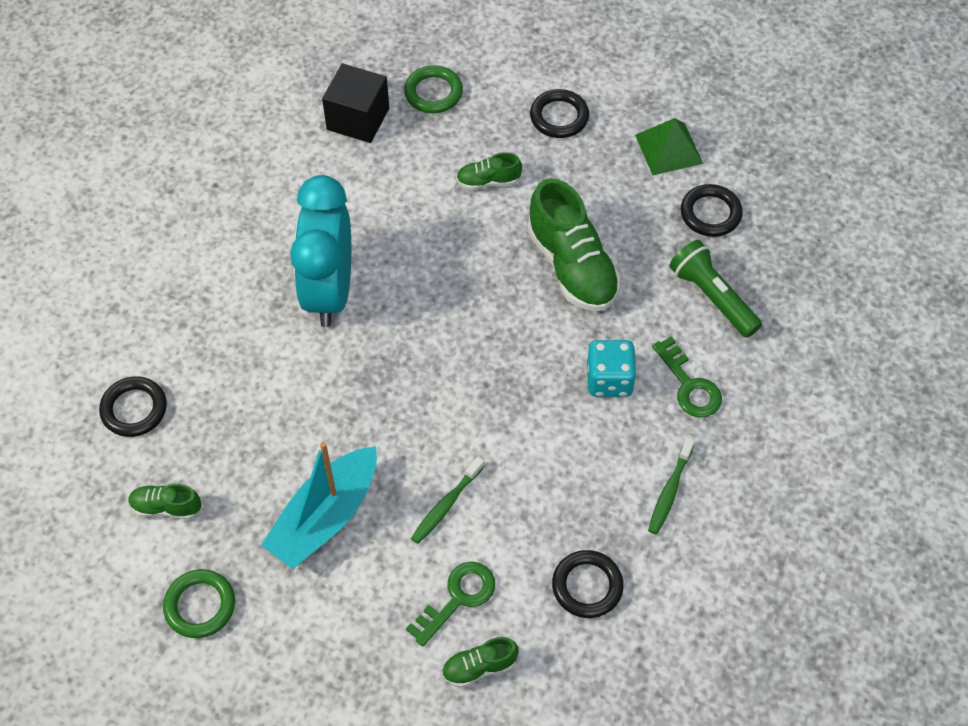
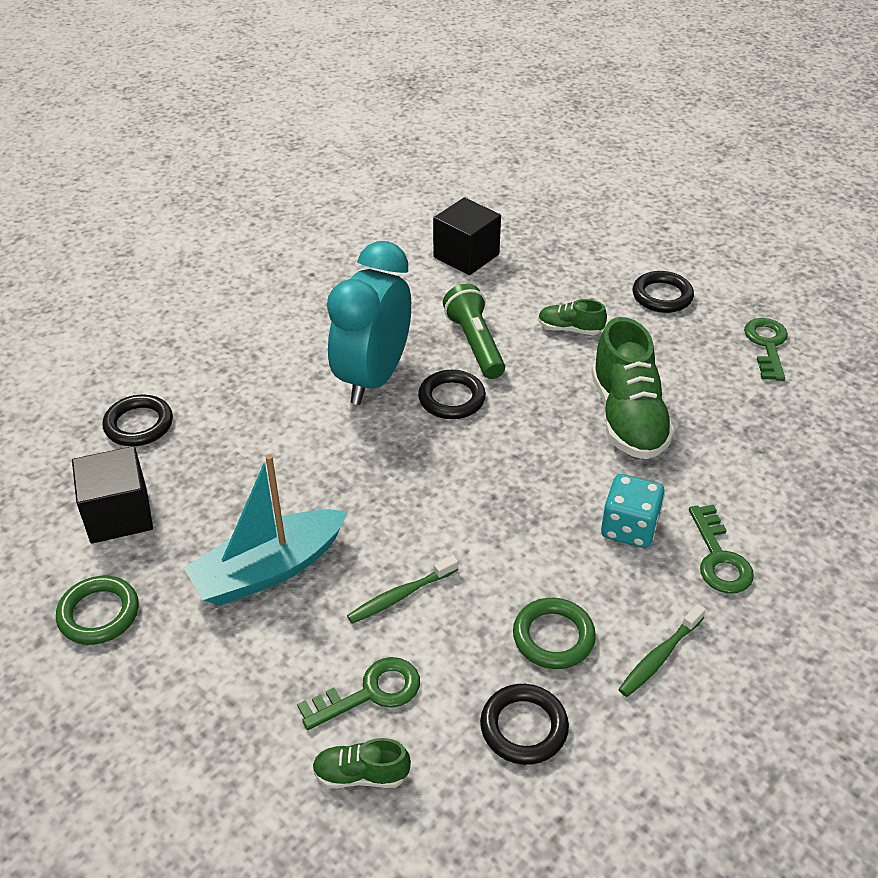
camera: 20 degrees right, 15 degrees down
(166, 507) = (119, 515): green shoe -> black cube
(433, 93) = (546, 252): green ring -> green ring (553, 637)
(668, 149) = (767, 345): green pyramid -> green key
(710, 213) = (795, 409): black ring -> black ring (451, 399)
(712, 297) = (773, 482): green flashlight -> green flashlight (475, 344)

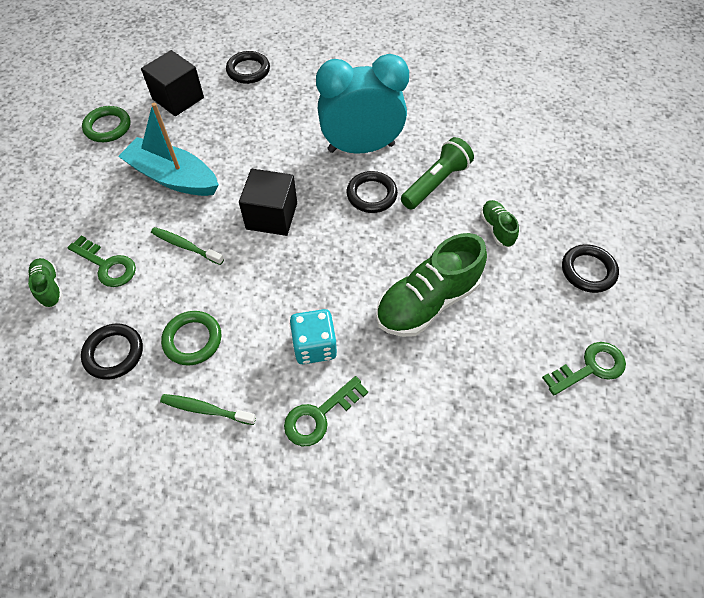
camera: 60 degrees right, 15 degrees up
(466, 256) = (525, 137): black cube -> black cube (271, 216)

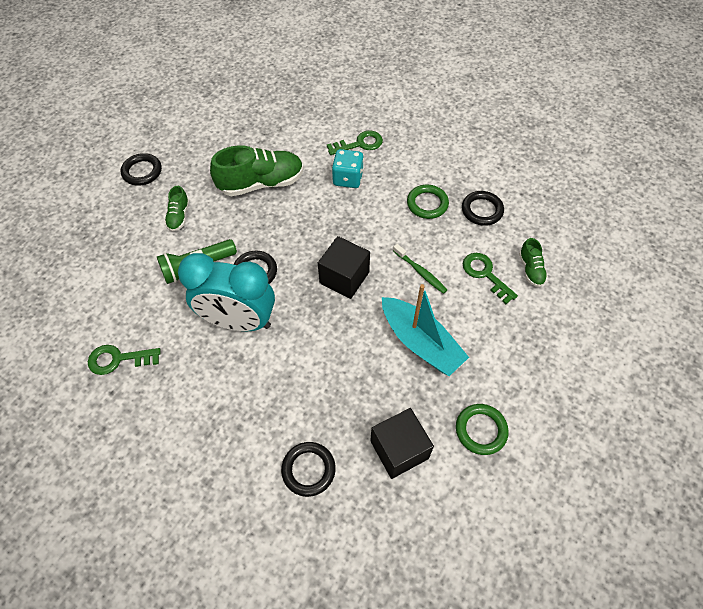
camera: 160 degrees left, 0 degrees up
(206, 409) = (426, 164): green toothbrush -> none
(590, 367) = (190, 124): green key -> green key (118, 359)

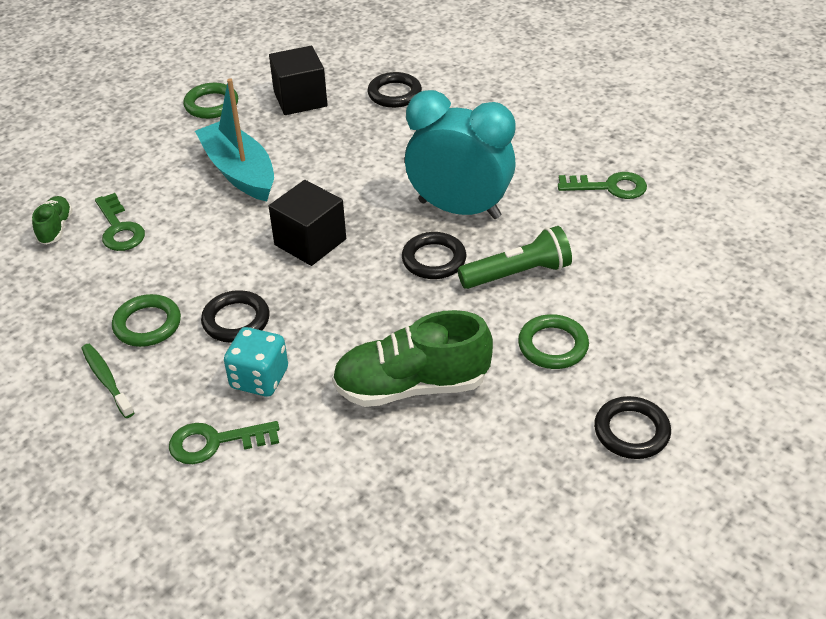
camera: 170 degrees left, 15 degrees down
(179, 216) = (553, 346): green shoe -> green ring
(420, 272) = (204, 239): green toothbrush -> green toothbrush (106, 380)
(482, 210) = (69, 307): black ring -> black ring (236, 320)

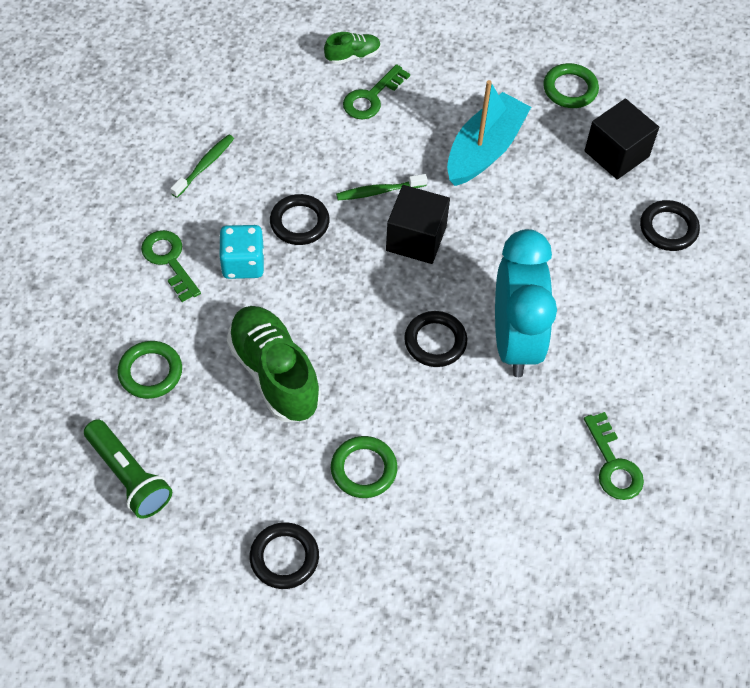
camera: 65 degrees right, 15 degrees up
(147, 324) = (271, 165): green ring -> green ring (150, 372)
(238, 253) = (379, 191): none -> green toothbrush
(518, 274) = (446, 415): green flashlight -> green flashlight (129, 476)

